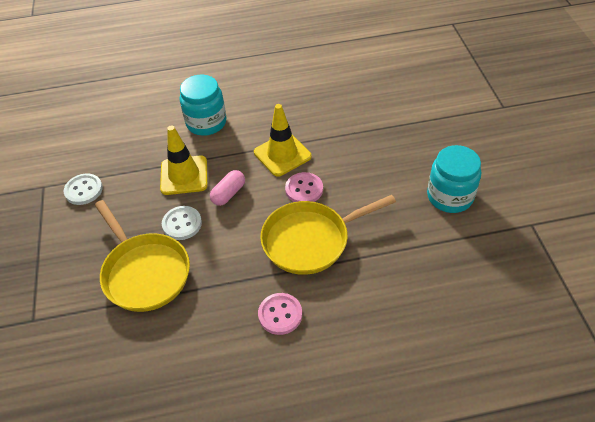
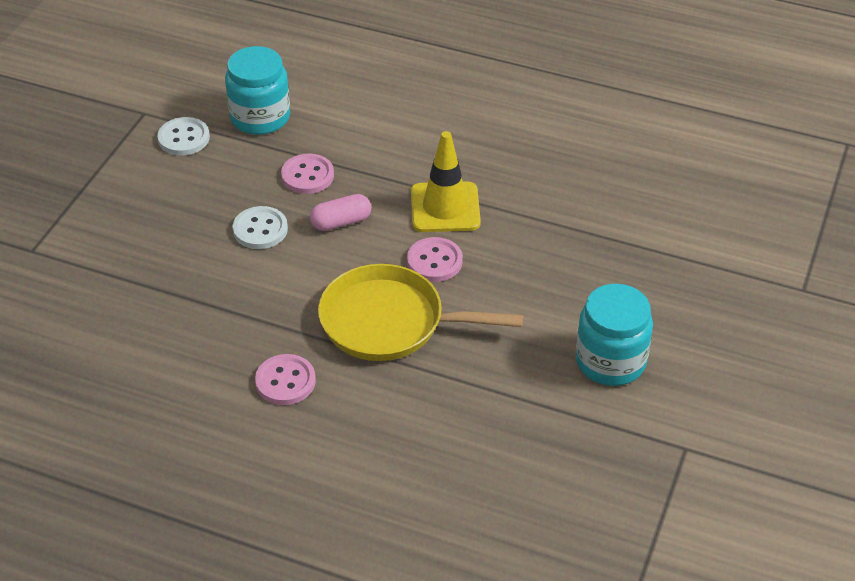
camera: 30 degrees right, 5 degrees down
(144, 272) = (178, 261): yellow pan -> none
(184, 175) = (307, 176): yellow traffic cone -> pink button
(206, 123) = (386, 125): turquoise jar -> turquoise jar (260, 117)

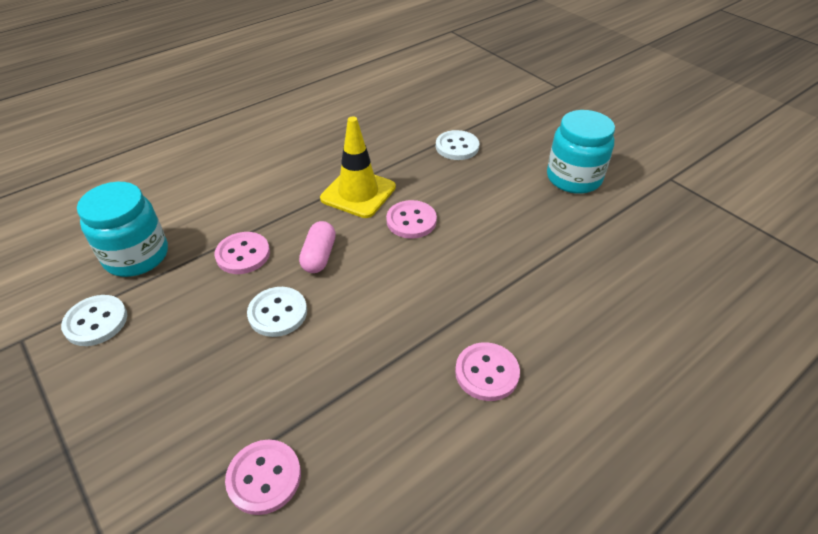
camera: 60 degrees left, 0 degrees up
(118, 296) = (264, 477): none -> pink button
(389, 322) = (459, 272): yellow pan -> none
(585, 247) = (457, 147): none -> white button

